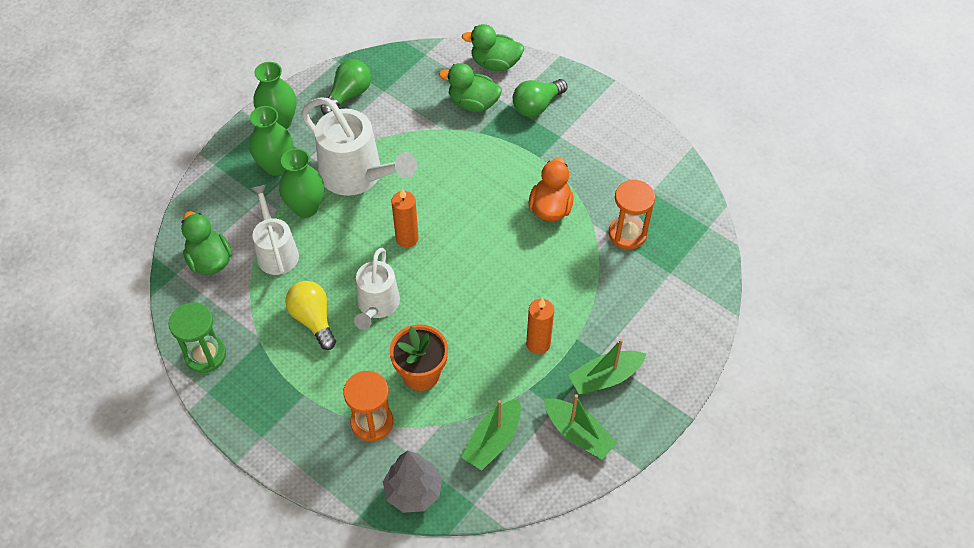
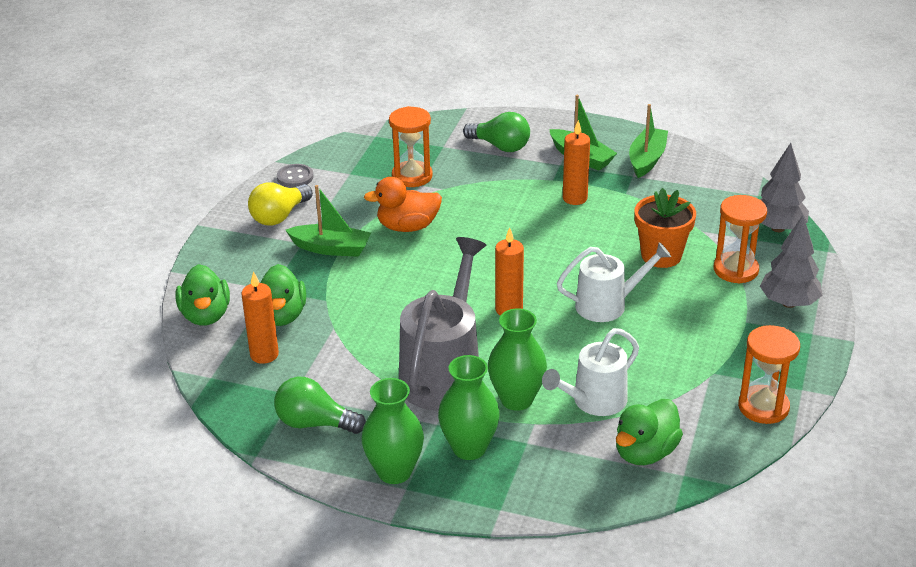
camera: 110 degrees left, 20 degrees down
(205, 355) = (763, 407): green hourglass -> orange hourglass
(307, 440) = (789, 303): none -> grey tree
(313, 319) = (658, 343): yellow light bulb -> yellow light bulb (279, 216)
(358, 176) = (444, 373): white watering can -> grey watering can
(433, 85) = (264, 355): none -> orange candle
(493, 440) = (692, 199): green boat -> green boat (331, 248)
(537, 106) = (263, 268): green light bulb -> green light bulb (500, 146)
(660, 153) = (295, 177): none -> grey button

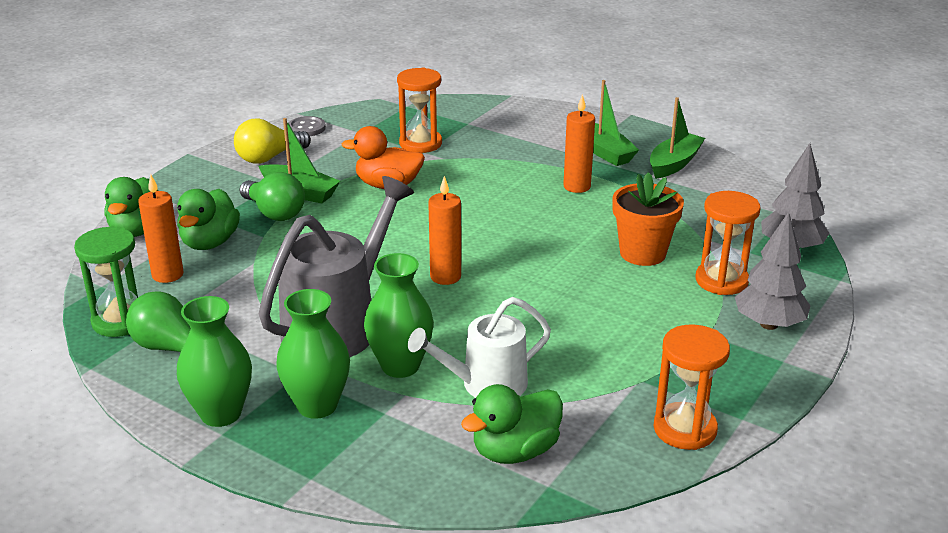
camera: 15 degrees right, 5 degrees down
(252, 407) = (120, 321): none -> green hourglass
(500, 146) = (525, 131): green light bulb -> green light bulb (274, 213)
(608, 305) = (557, 291): white watering can -> none

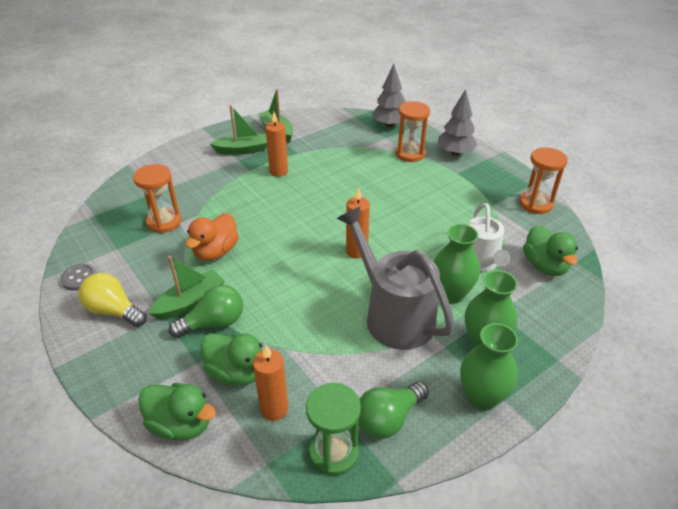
camera: 70 degrees left, 10 degrees up
(269, 158) = (114, 311): yellow light bulb -> yellow light bulb turned 135 degrees clockwise
(642, 253) = (370, 170): orange flower pot -> none

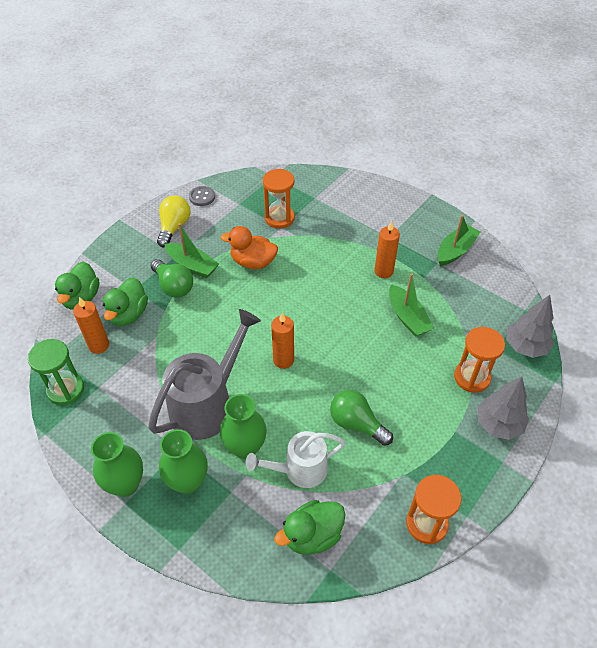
camera: 75 degrees right, 10 degrees up
(243, 150) = (407, 235): green boat -> green boat (407, 317)
(388, 419) = (97, 419): green light bulb -> green light bulb (356, 424)

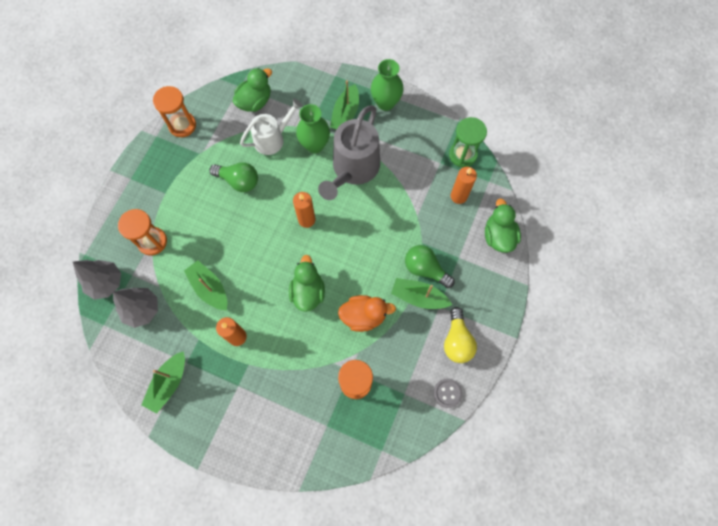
camera: 165 degrees right, 20 degrees up
(128, 314) = (450, 230): green duck -> green duck (308, 292)
(188, 481) = (345, 114): green vase -> green boat
(498, 424) = (132, 206): grey tree -> grey tree (142, 310)

